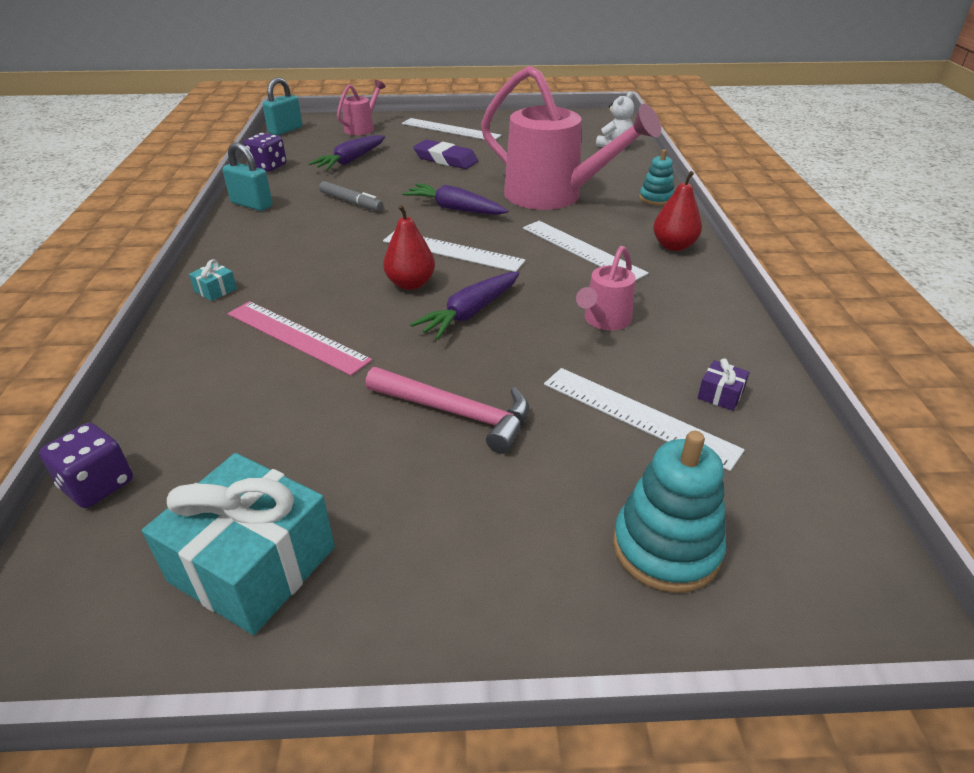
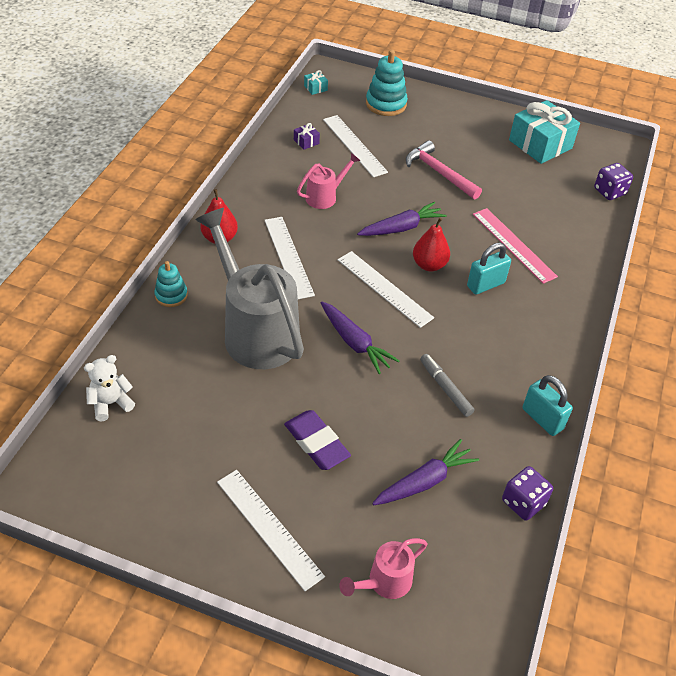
camera: 160 degrees left, 10 degrees up
(215, 290) = (567, 304): turquoise gift -> turquoise gift (315, 88)
(285, 130) = (494, 620): turquoise padlock -> turquoise padlock (485, 285)
(553, 196) = (255, 331): pink watering can -> grey watering can

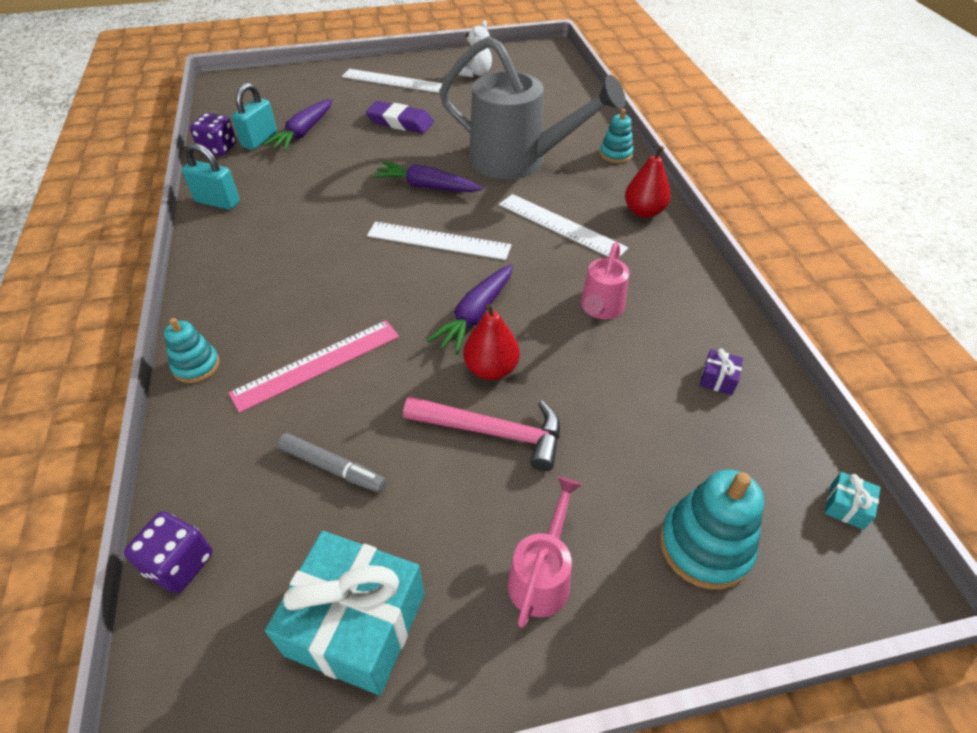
camera: 150 degrees right, 0 degrees up
(111, 403) = (562, 89): white teddy bear -> white teddy bear (476, 73)
(354, 145) = (653, 412): white ruler -> none
(384, 582) = (302, 87): pink watering can -> pink watering can (542, 576)
(429, 265) = (409, 286): red pear -> red pear (491, 369)
(445, 388) = (320, 188): grey marker -> grey marker (332, 467)
(485, 285) = (329, 294): turquoise padlock -> turquoise padlock (259, 140)
(513, 245) = (317, 364): pink ruler -> pink ruler turned 60 degrees counterclockwise
(587, 277) = (196, 366): none -> turquoise stacking toy

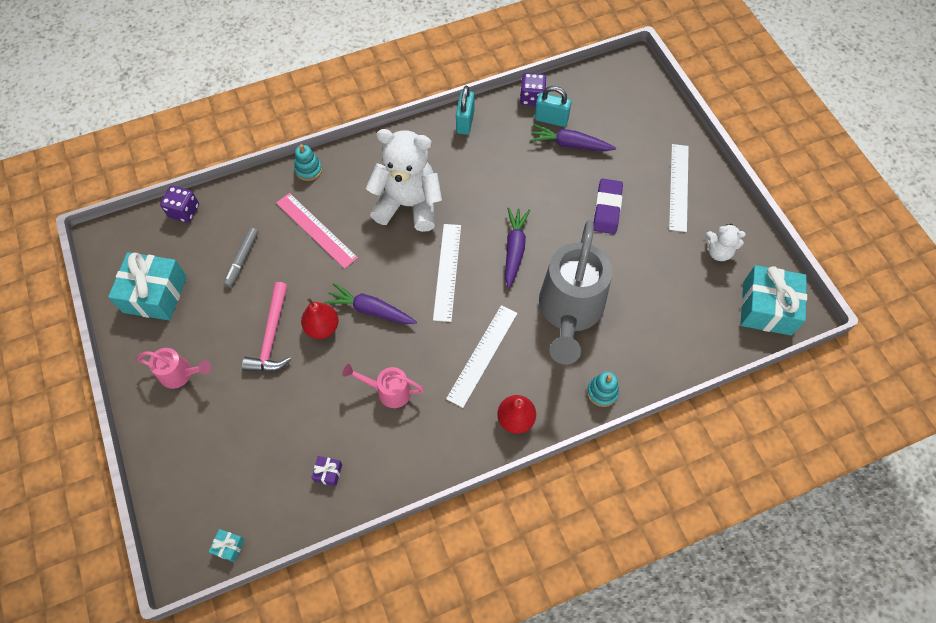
camera: 80 degrees right, 15 degrees up
(321, 264) = (408, 205): none -> white teddy bear
(541, 62) = (766, 308): none -> turquoise gift
(704, 546) = (200, 458): turquoise stacking toy -> none

